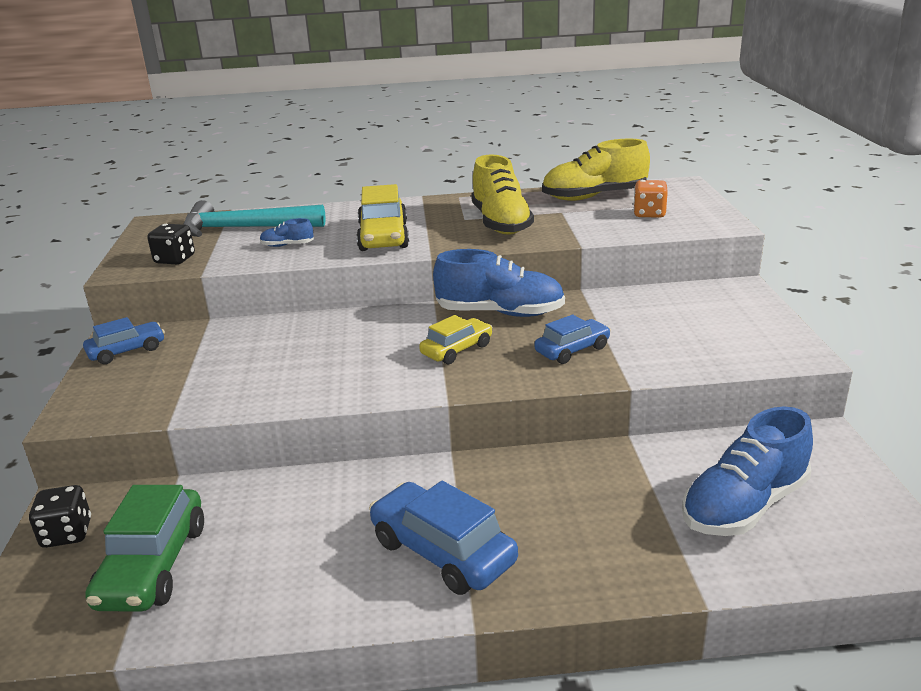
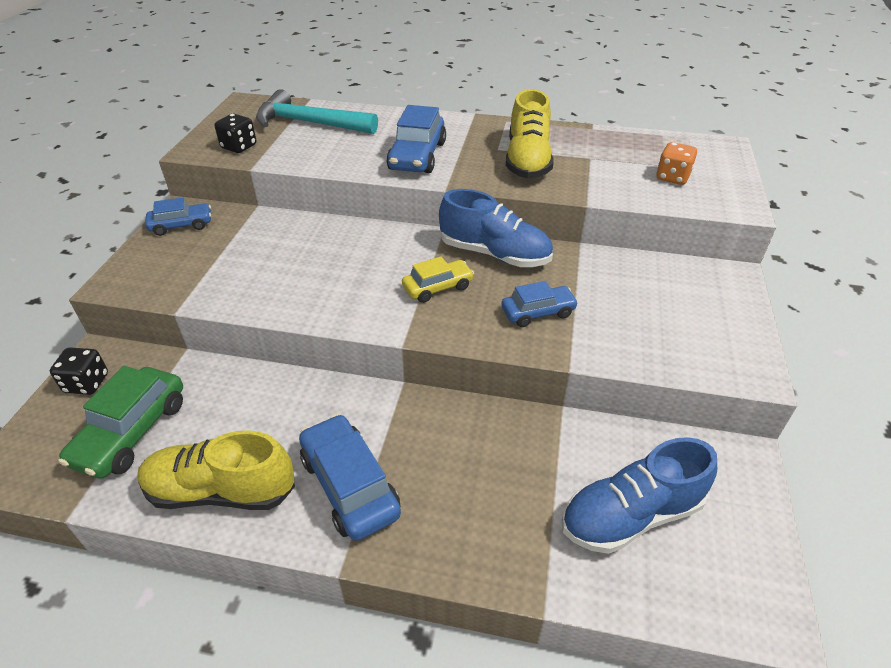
camera: 15 degrees right, 15 degrees up
(287, 245) = (334, 149): blue shoe -> none
(383, 237) = (417, 156): yellow car -> blue car
(594, 197) = (630, 145): yellow shoe -> yellow shoe (221, 491)

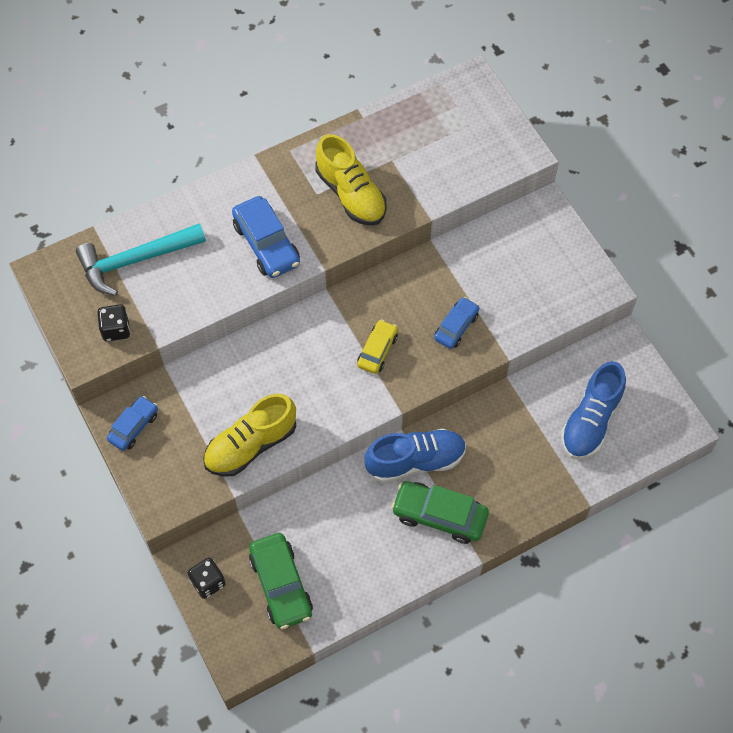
camera: 40 degrees left, 20 degrees up
(221, 491) = (376, 573): yellow shoe -> yellow shoe (251, 445)
(349, 485) = (439, 516): blue car -> green car
(494, 254) = (385, 293): blue shoe -> blue shoe (415, 461)
(672, 177) = (463, 147): orange dice -> none

